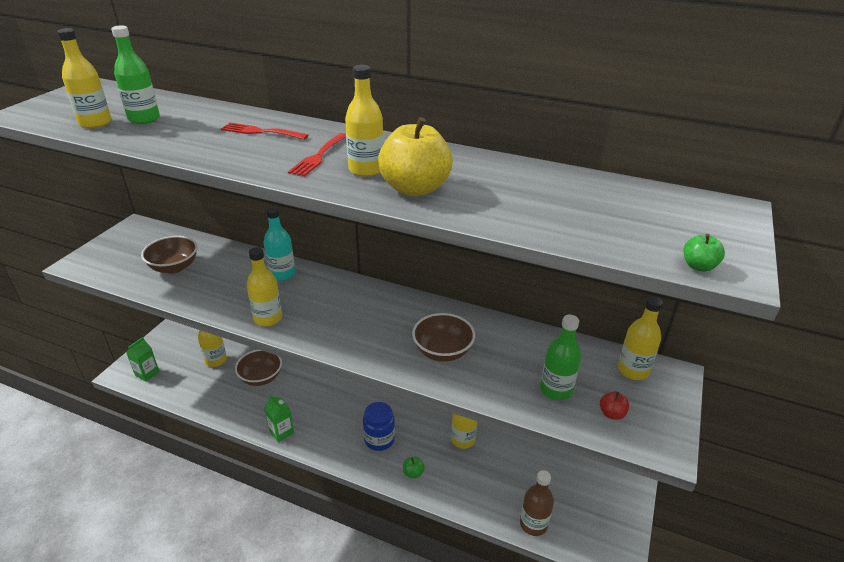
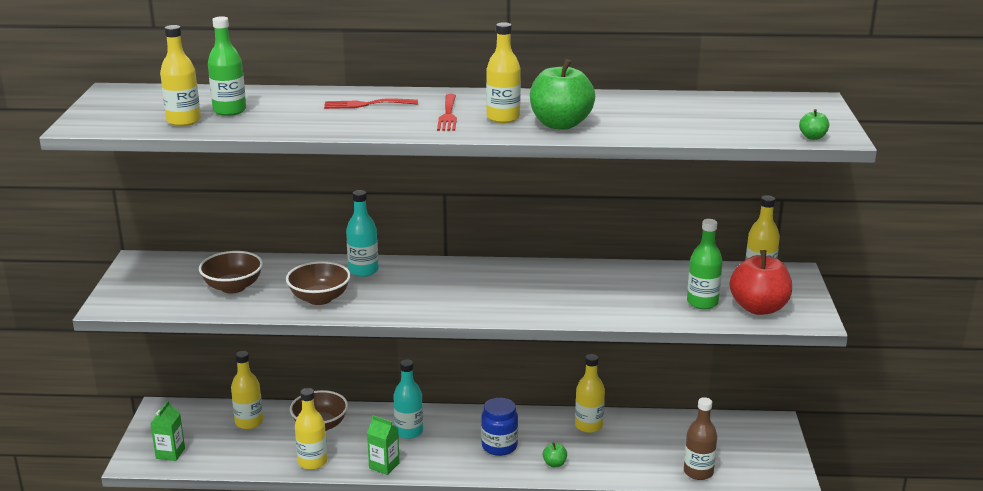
camera: 20 degrees left, 10 degrees down
(268, 318) = (385, 307): yellow bottle -> yellow bottle (312, 462)
(320, 403) = (409, 431): none -> turquoise bottle
(415, 188) = (560, 124): yellow apple -> green apple
(442, 351) = (581, 297): brown bowl -> brown bowl (319, 298)
(611, 413) = (758, 308): red apple -> red apple, size x2.30

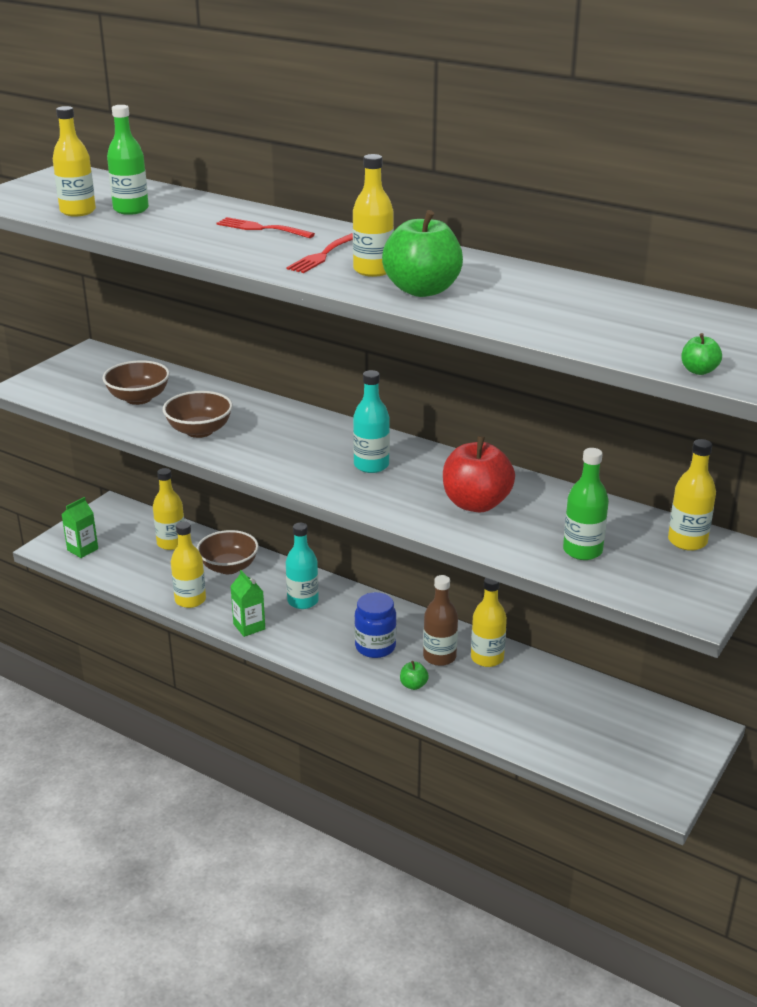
camera: 30 degrees right, 5 degrees up
(363, 270) = (270, 414): turquoise bottle -> turquoise bottle (371, 465)
(698, 472) = (560, 752): brown bottle -> brown bottle (439, 657)
(758, 308) = (643, 577): red apple -> red apple (476, 504)

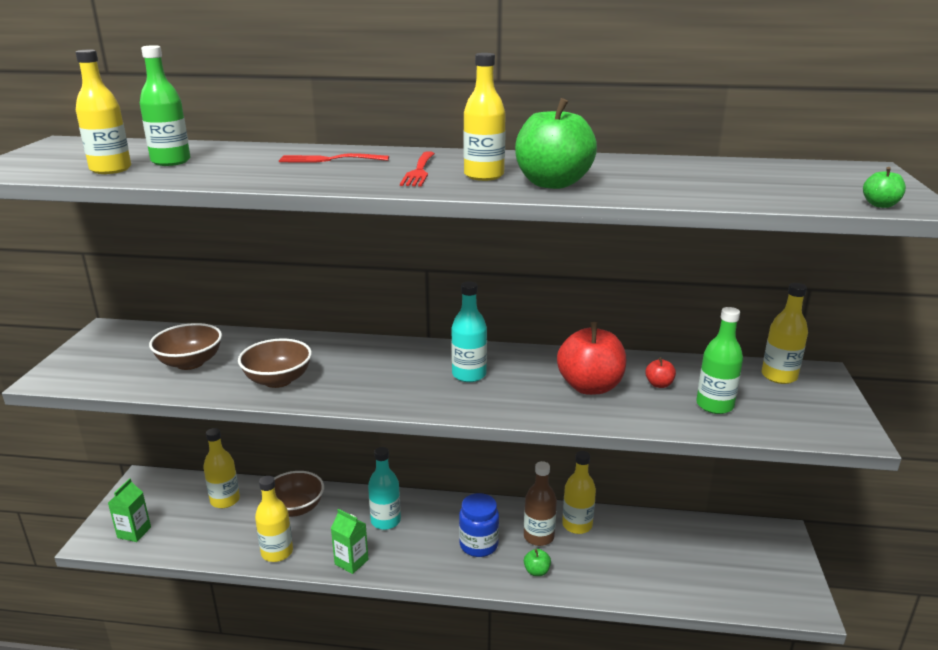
camera: 25 degrees left, 5 degrees down
(548, 518) = (659, 384): none -> red apple

